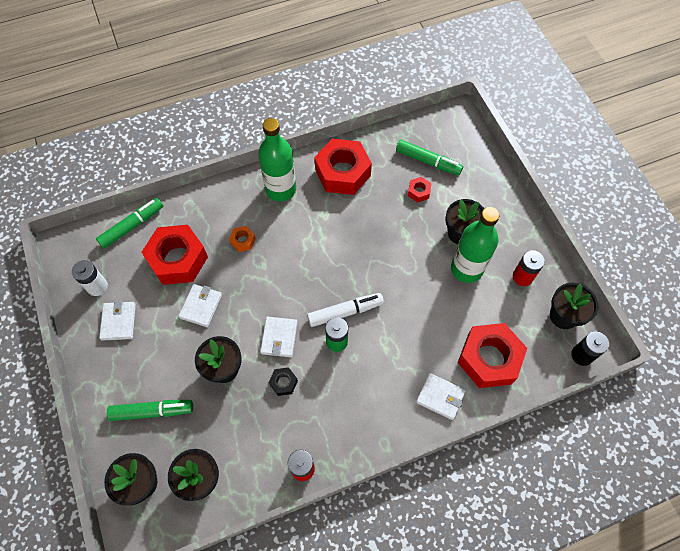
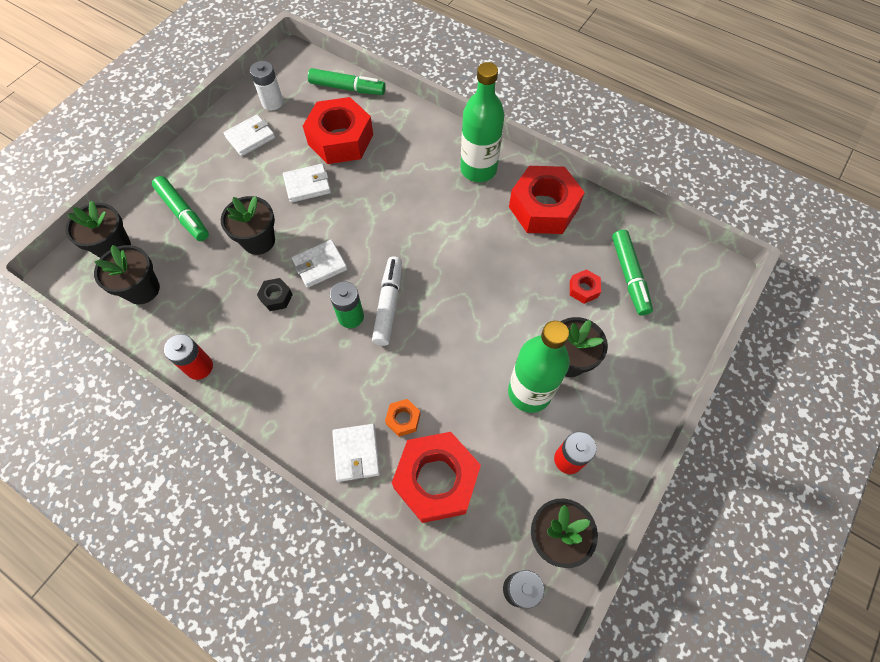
camera: 55 degrees right, 0 degrees up
(243, 241) = (398, 174): orange nut -> orange nut (403, 419)
(345, 312) = (388, 304): white marker -> white marker turned 120 degrees counterclockwise

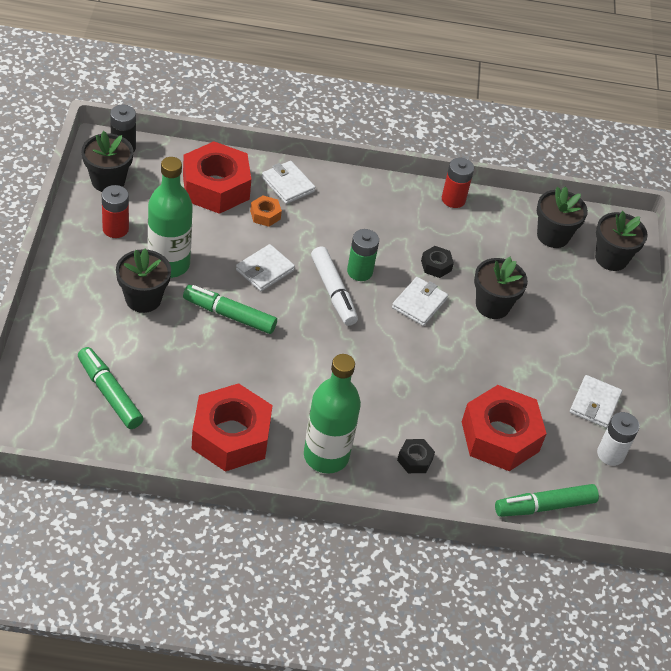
camera: 145 degrees right, 15 degrees down
(183, 213) = (583, 306): green marker -> green marker (229, 315)
(307, 185) = (492, 373): white wallet -> white wallet (265, 270)
(415, 145) = (415, 460): none -> black nut
(583, 289) = (153, 365): red nut -> none

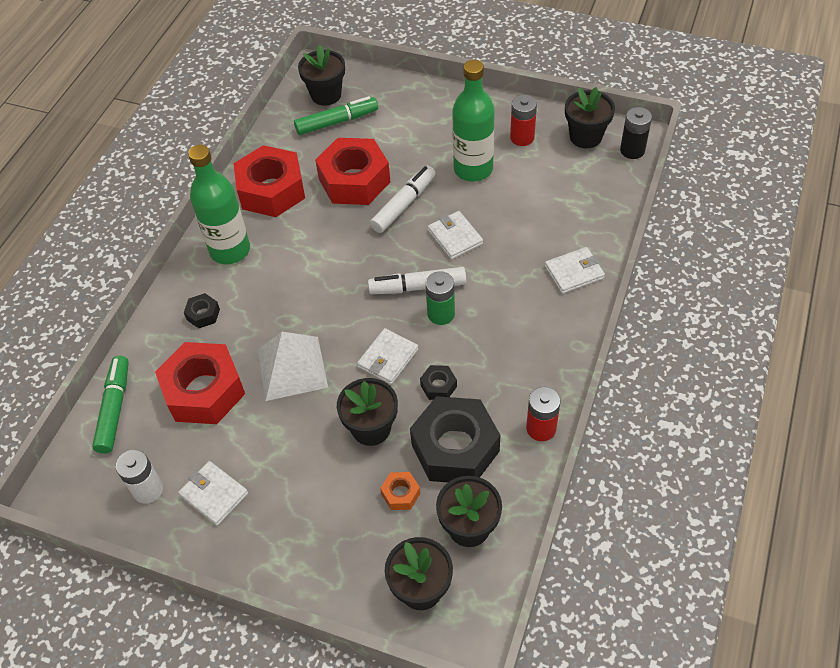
camera: 115 degrees right, 5 degrees up
(143, 299) = (434, 149): black flower pot -> black flower pot (326, 95)
(216, 187) = (573, 213): red nut -> red nut (354, 180)
(229, 315) = (403, 204): green marker -> white marker
(265, 215) = (530, 247): orange nut -> orange nut (401, 494)
(419, 303) = (388, 358): white wallet -> white wallet turned 75 degrees clockwise
(452, 372) = (292, 368): none -> white pyramid
(490, 249) = (455, 448): none -> black nut

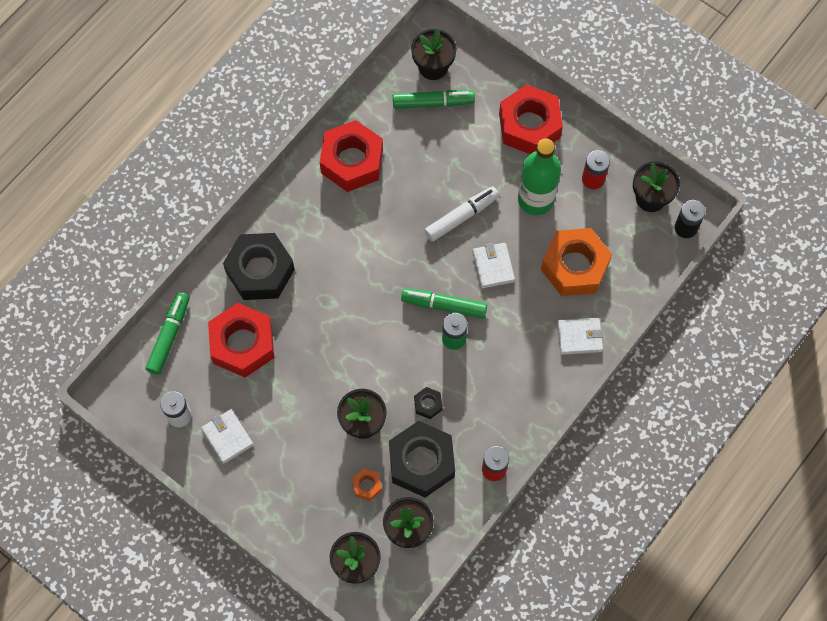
camera: 15 degrees right, 15 degrees up
(203, 314) = (260, 271): black nut -> black nut, size x2.32
(230, 250) = (299, 213): green bottle -> none
(292, 368) = (317, 347): white pyramid -> none
(354, 180) = (427, 175): red nut -> red nut (529, 126)
(388, 358) = (396, 365): white wallet -> none
(418, 287) = (444, 306): white marker -> green marker
(539, 213) = (574, 266): none -> orange nut

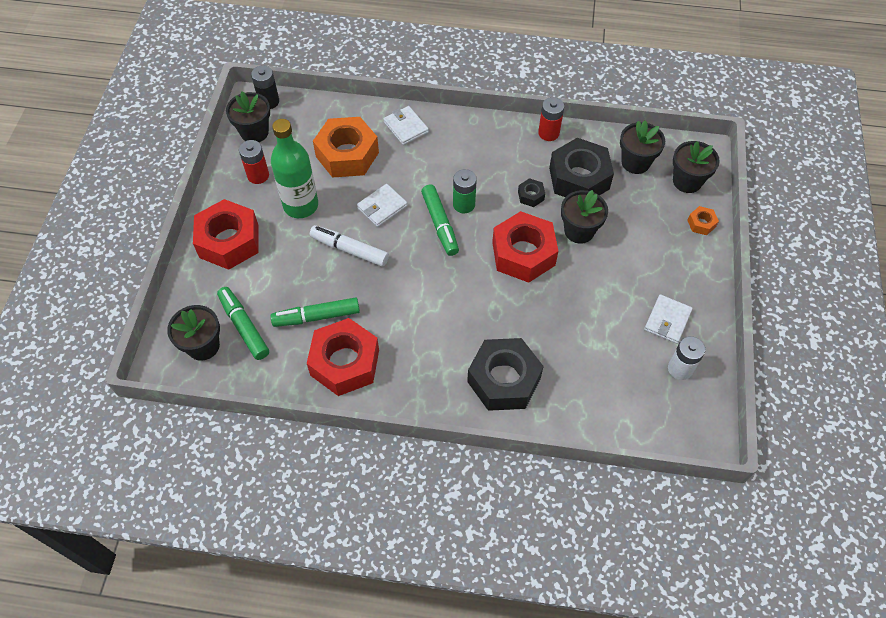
camera: 120 degrees left, 10 degrees down
(169, 336) = (618, 421): green marker -> green marker (317, 317)
(242, 344) = (580, 355): red nut -> red nut (523, 253)
(367, 486) = (625, 203): orange nut -> orange nut (701, 223)

